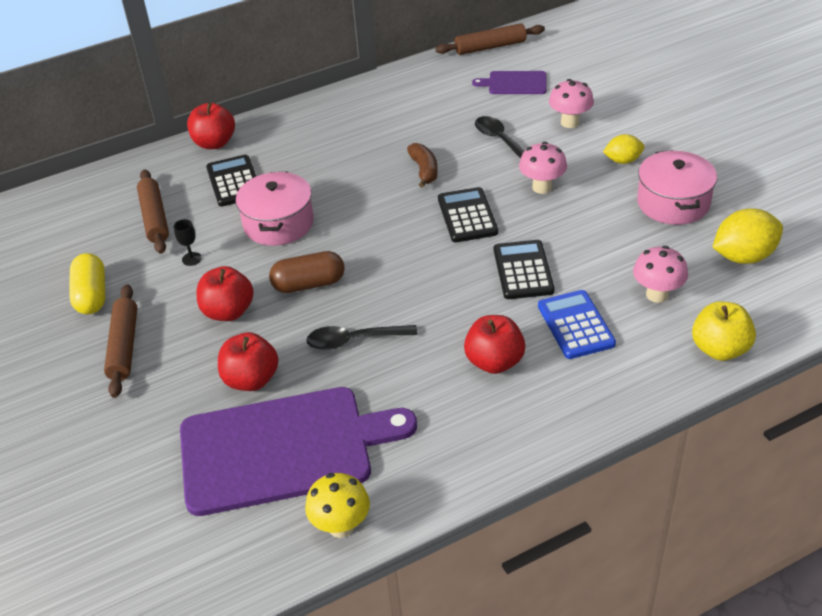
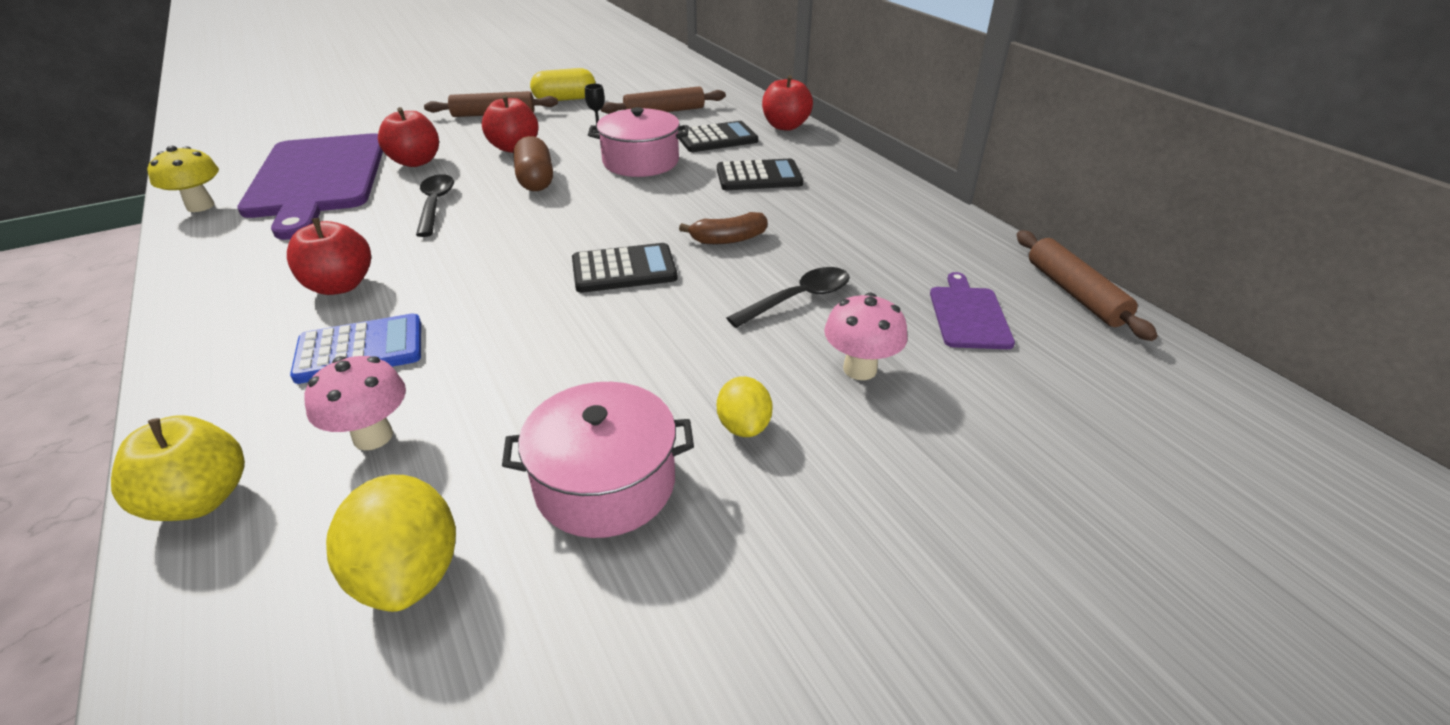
camera: 85 degrees right, 5 degrees down
(523, 270) = (494, 310): black calculator -> black calculator (759, 176)
(542, 187) = (677, 333): pink mushroom -> none

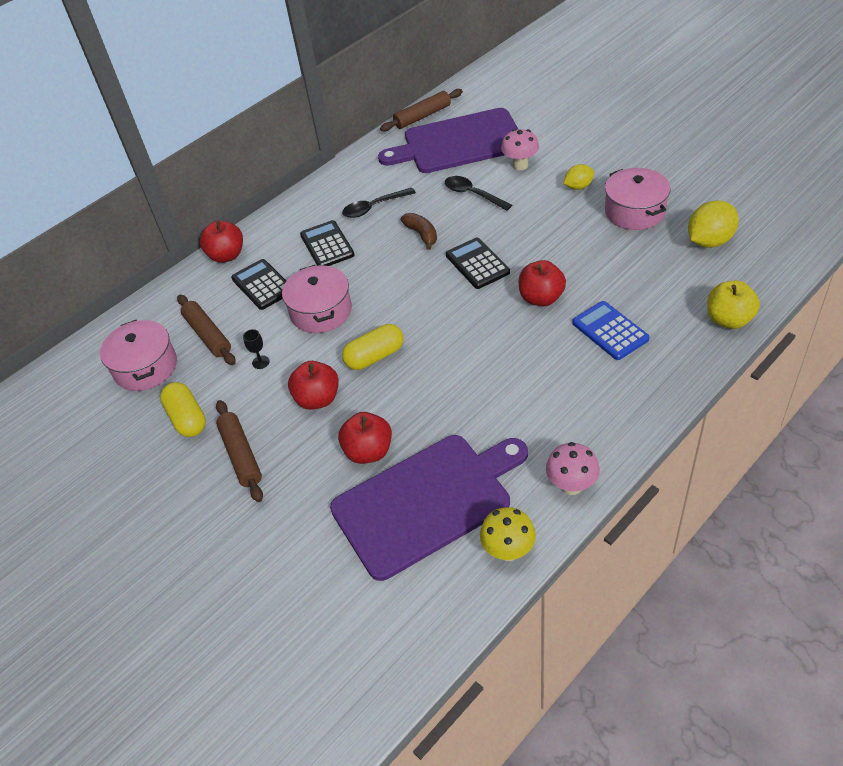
camera: 100 degrees left, 10 degrees up
(340, 286) = (561, 379): red apple -> red apple (541, 298)
(373, 436) = (660, 289): pink mushroom -> pink mushroom (571, 485)
(435, 205) = (438, 393): black spoon -> black spoon (374, 207)
(535, 180) = (375, 356): brown capsule -> yellow capsule
(649, 88) = (145, 367): none -> pink pot
(968, 315) = (458, 143): purple cutting board -> purple cutting board, size x2.25

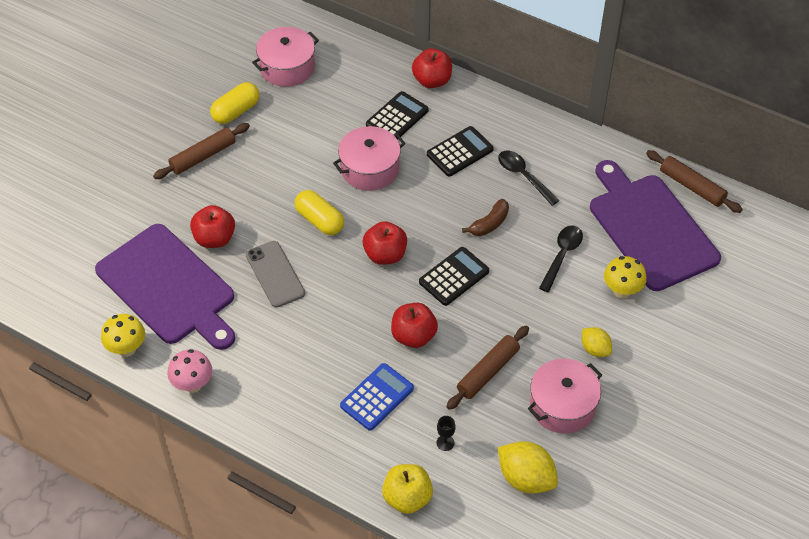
camera: 70 degrees right, 5 degrees up
(207, 335) = (329, 97): brown rolling pin -> brown rolling pin (488, 371)
(260, 362) = (302, 142): black goblet -> black goblet (445, 443)
(317, 399) = (266, 191): red apple -> red apple (385, 255)
(436, 400) = (275, 274): none -> grey phone
(520, 165) = (622, 291): pink mushroom -> yellow mushroom

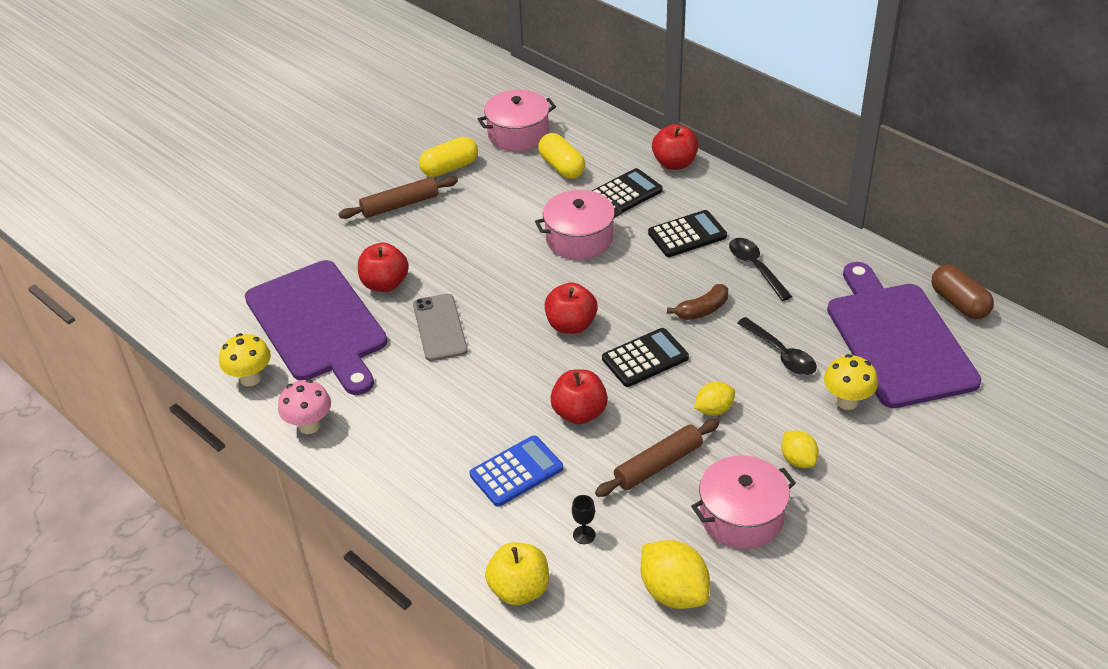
camera: 15 degrees right, 10 degrees down
(319, 220) = (507, 281): yellow capsule -> yellow capsule (561, 167)
(520, 315) = (714, 410): none -> yellow lemon
(562, 255) = (781, 354): black spoon -> black spoon turned 105 degrees clockwise
(691, 187) = (959, 303): brown rolling pin -> brown capsule

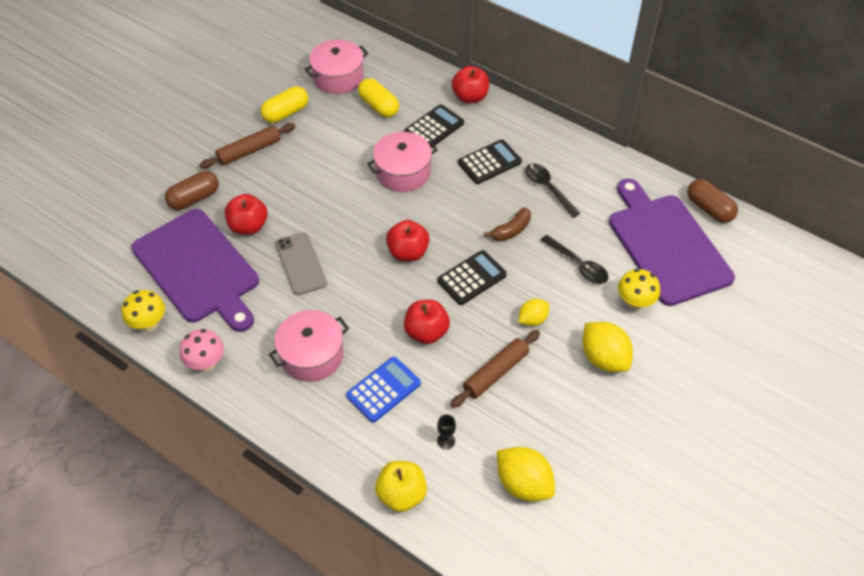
camera: 10 degrees left, 10 degrees up
(327, 250) = (194, 198): none -> brown capsule
(741, 516) = (567, 412): pink pot -> pink pot (312, 355)
(798, 460) = (603, 358): yellow lemon -> yellow lemon, size x1.67

